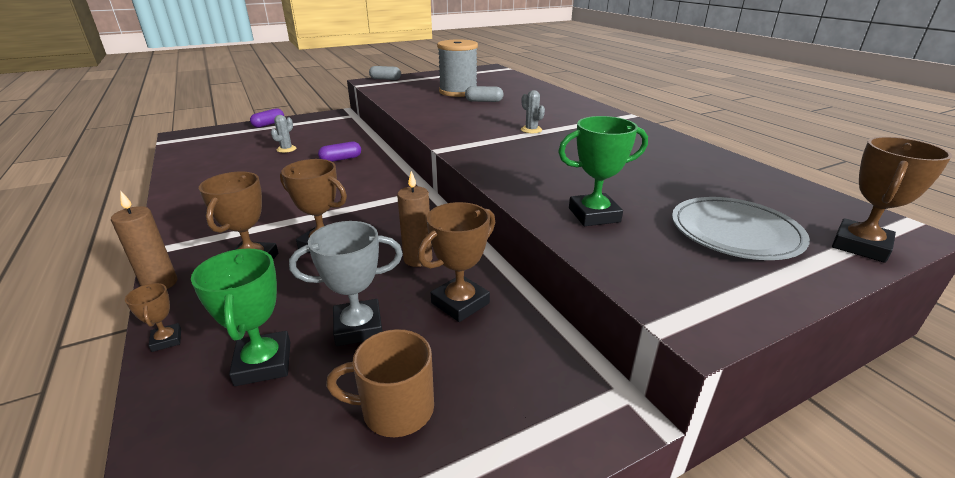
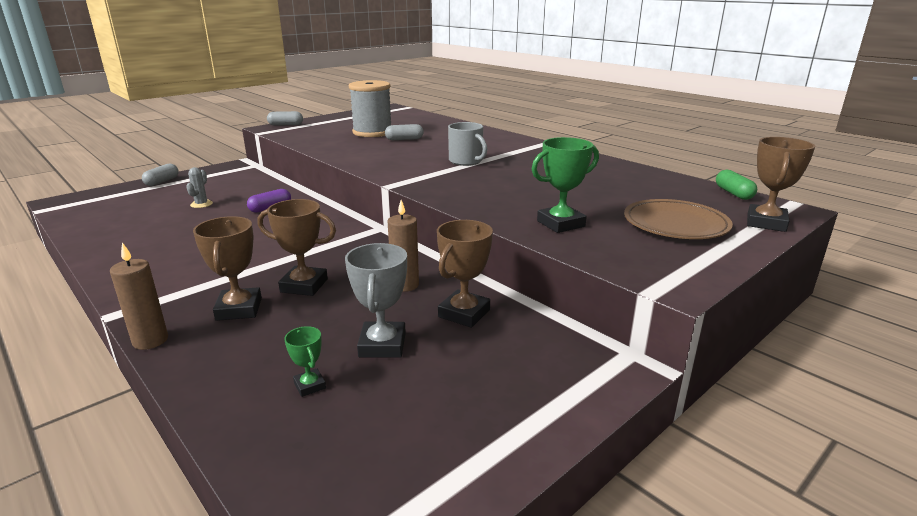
camera: 15 degrees left, 5 degrees down
(166, 340) = (196, 384): brown trophy -> none
(263, 363) = (310, 385): green trophy -> green trophy, size x0.54
(269, 124) = (162, 181): purple capsule -> grey capsule
(358, 327) = (382, 345): grey trophy -> grey trophy turned 60 degrees counterclockwise
(395, 409) = (453, 396): brown mug -> none
(531, 130) = (466, 161): grey cactus -> grey mug
(735, 232) = (675, 224): grey plate -> brown plate
(829, 199) = (733, 193): none -> green capsule

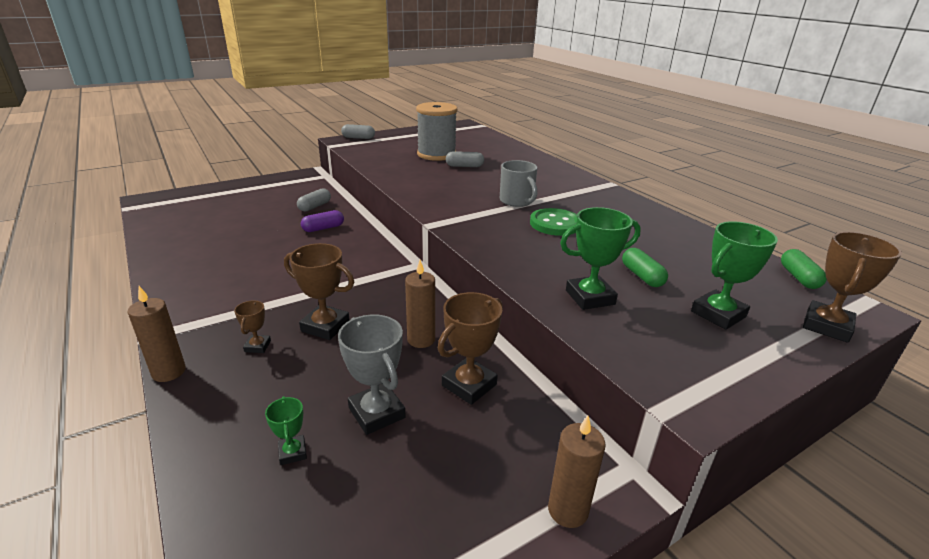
camera: 10 degrees right, 5 degrees up
(162, 181) = (238, 186): grey capsule -> grey capsule (315, 206)
(201, 204) = (264, 216): grey cactus -> none
(239, 309) = (257, 346): brown trophy -> brown trophy, size x0.54
(382, 345) = (376, 413): grey trophy -> grey trophy turned 45 degrees counterclockwise
(509, 175) = (555, 224): none -> green button
(585, 390) = (567, 510): none -> brown candle
(601, 205) = (642, 276): none -> green capsule
(675, 224) = (718, 314): brown plate -> green trophy

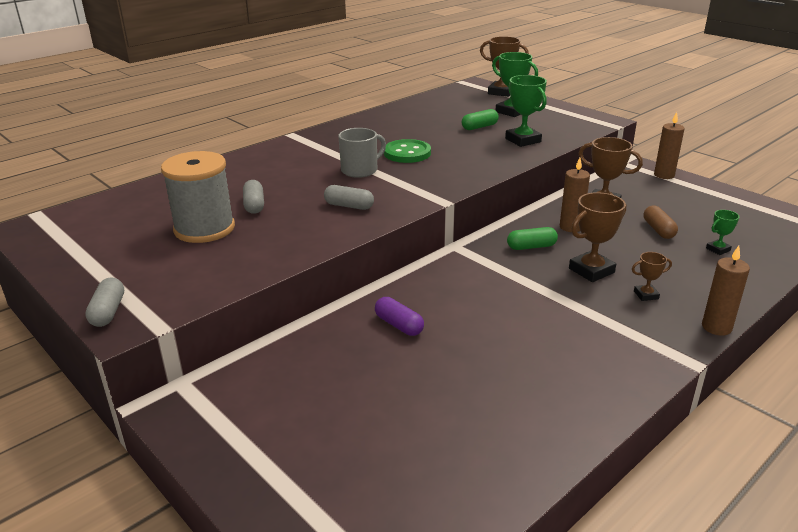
camera: 100 degrees left, 0 degrees up
(315, 206) = (327, 353): grey capsule -> grey capsule (349, 206)
(325, 326) = (591, 270): brown trophy -> brown trophy turned 45 degrees clockwise
(376, 413) = (658, 230): grey trophy -> brown capsule
(799, 277) = (446, 92): green capsule -> green capsule (531, 247)

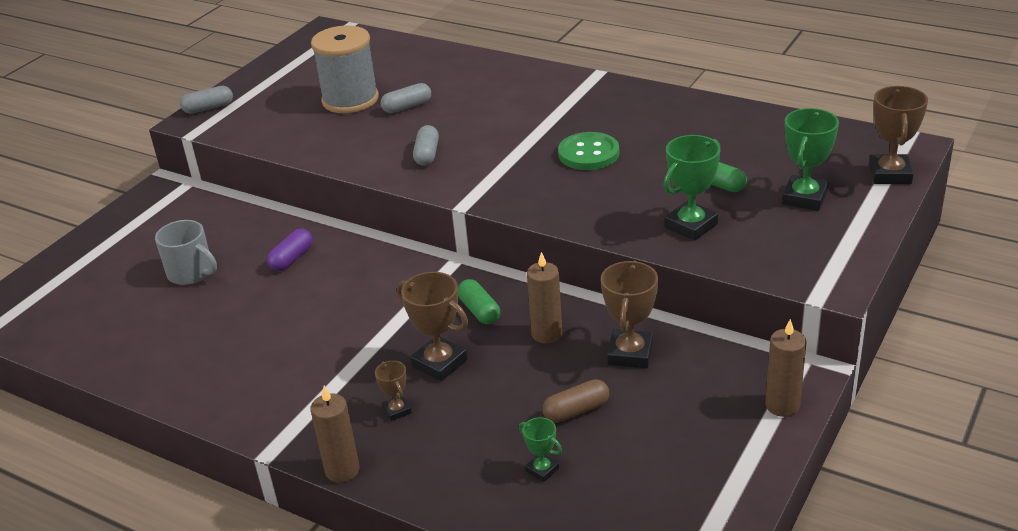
camera: 75 degrees right, 5 degrees up
(360, 170) = (521, 138): grey mug -> grey mug (191, 273)

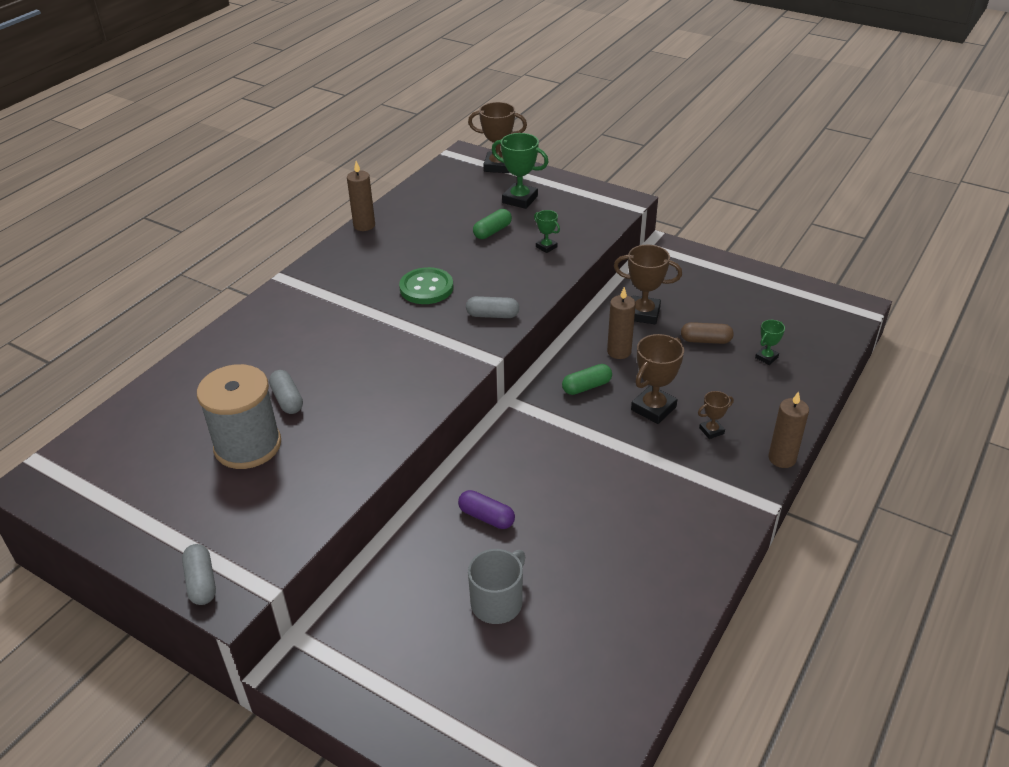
camera: 90 degrees left, 5 degrees up
(427, 154) = (393, 382): grey capsule -> grey capsule (492, 315)
(576, 411) = (705, 340): brown capsule -> brown capsule turned 60 degrees counterclockwise
(691, 225) = (546, 247): green trophy -> green trophy, size x0.54
(782, 405) = (695, 258): brown candle -> brown candle (364, 225)

